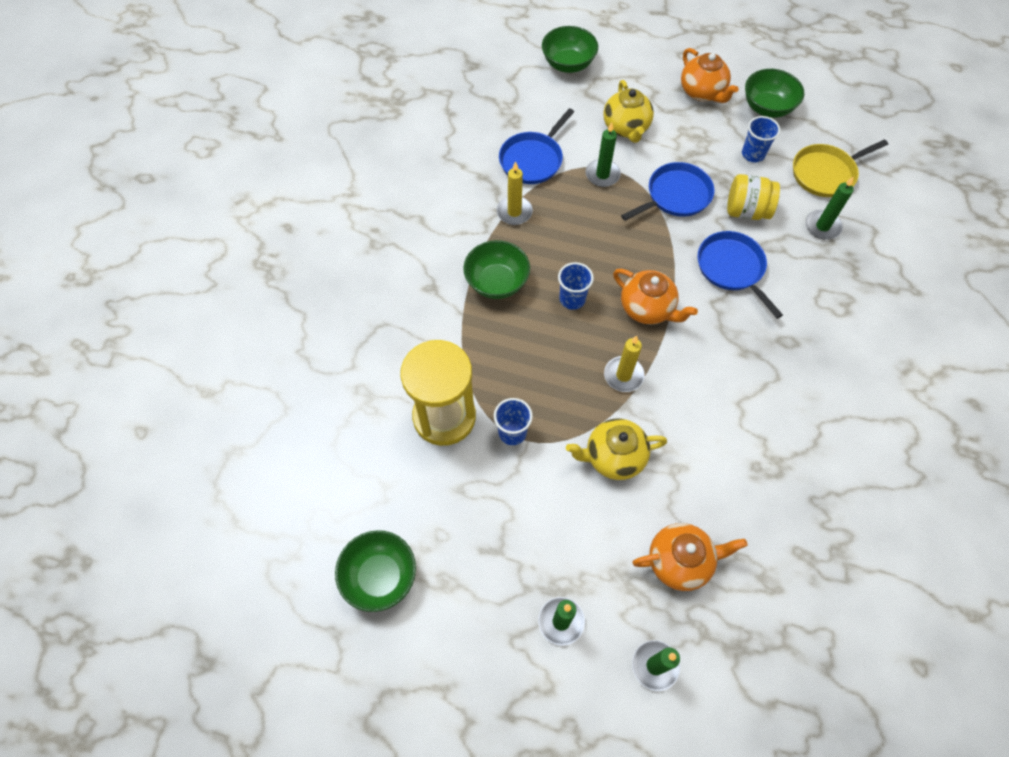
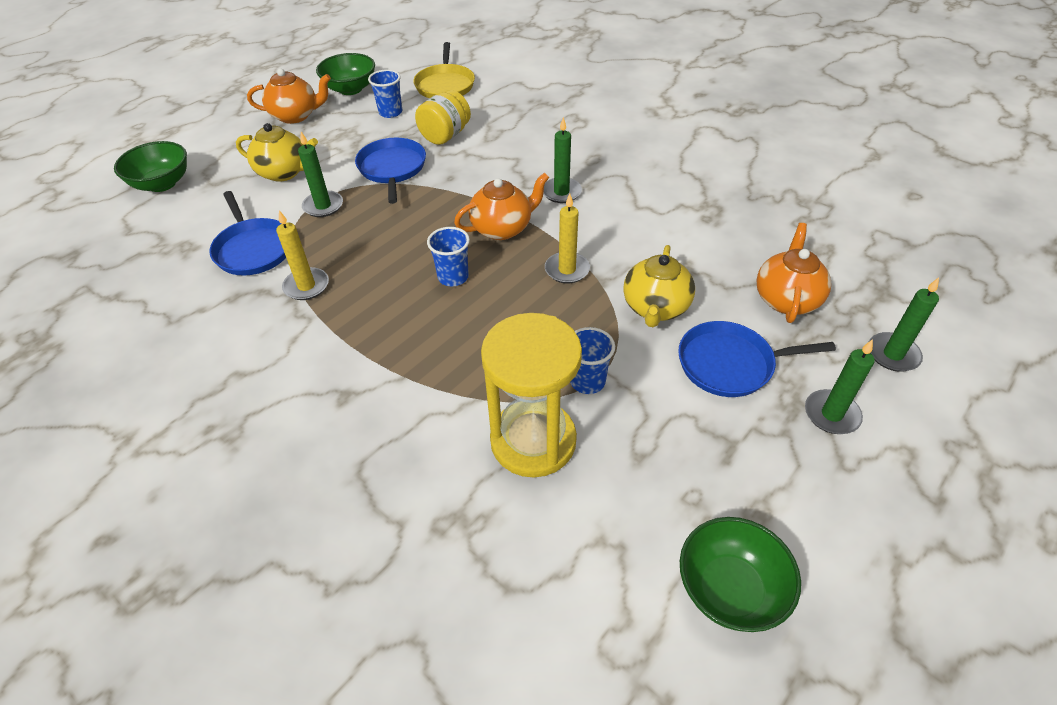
camera: 65 degrees left, 15 degrees down
(497, 282) = (385, 331): green bowl -> none
(732, 268) = (498, 163): blue pan -> blue pan (730, 364)
(822, 226) = (494, 104): green candle -> green candle (561, 192)

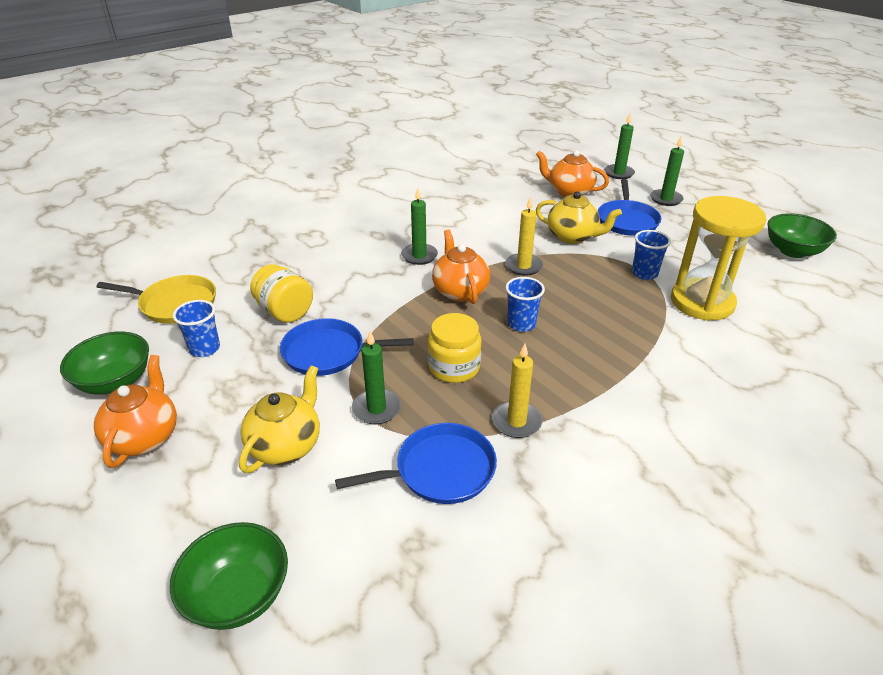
camera: 80 degrees left, 10 degrees down
(378, 240) = (454, 367): none -> yellow jar

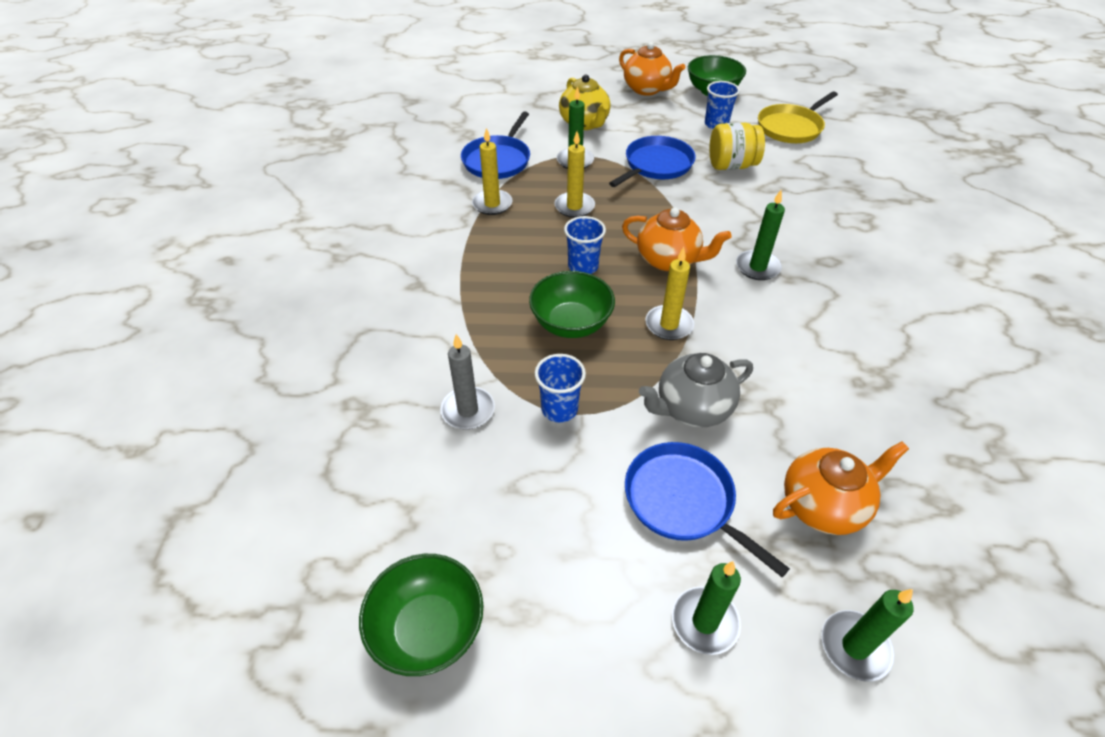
camera: 130 degrees right, 10 degrees up
(238, 595) = (509, 87): green bowl -> green bowl (571, 323)
(454, 367) = (574, 207): yellow jar -> yellow candle
(572, 237) = (692, 408): yellow teapot -> grey teapot
(702, 302) = (468, 410): yellow hourglass -> grey candle

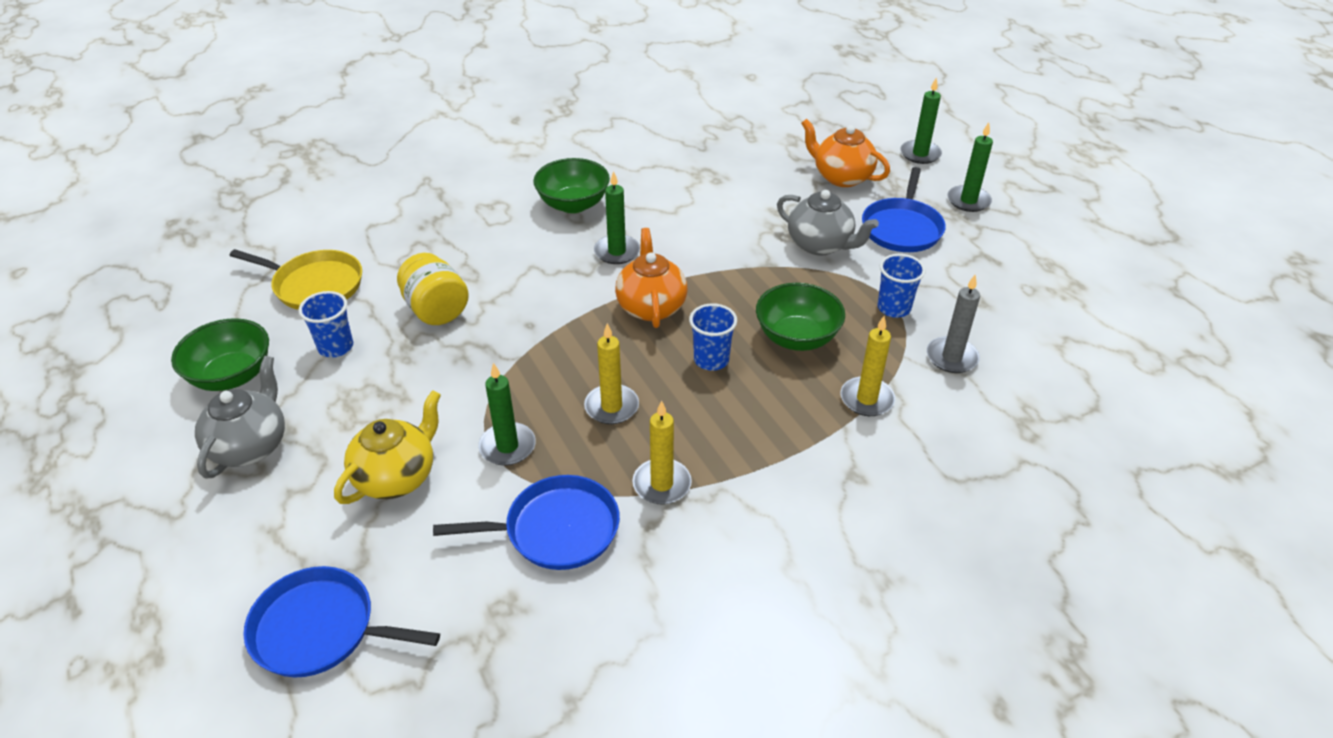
camera: 120 degrees left, 5 degrees down
(428, 629) = (1108, 297): green bowl -> green bowl (573, 204)
(647, 89) = (250, 446): orange teapot -> grey teapot
(656, 165) = (472, 369): blue pan -> blue pan (320, 629)
(669, 325) = (742, 281): yellow candle -> yellow candle (867, 399)

